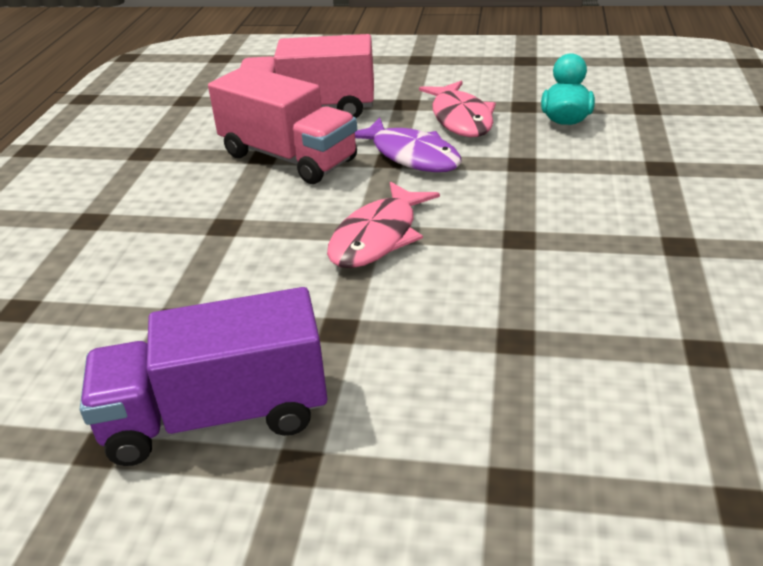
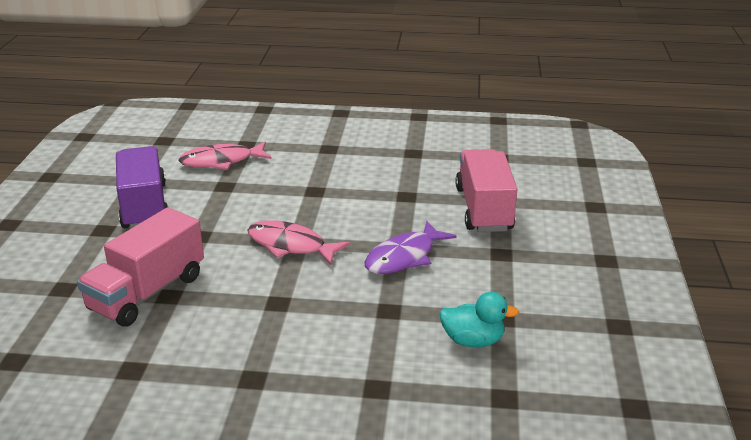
camera: 85 degrees right, 5 degrees down
(288, 157) = (403, 206): pink truck -> pink truck (147, 293)
(460, 118) = (472, 281): pink fish -> pink fish (221, 161)

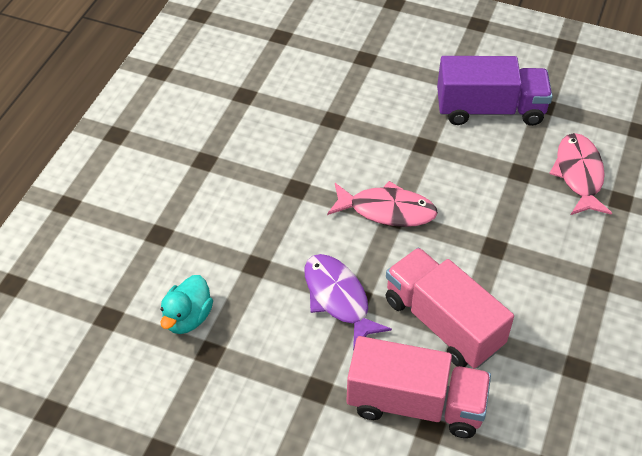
camera: 105 degrees right, 20 degrees up
(147, 293) = (341, 107): pink truck -> pink truck (443, 323)
(290, 245) = (387, 210): pink fish -> pink fish turned 60 degrees clockwise

